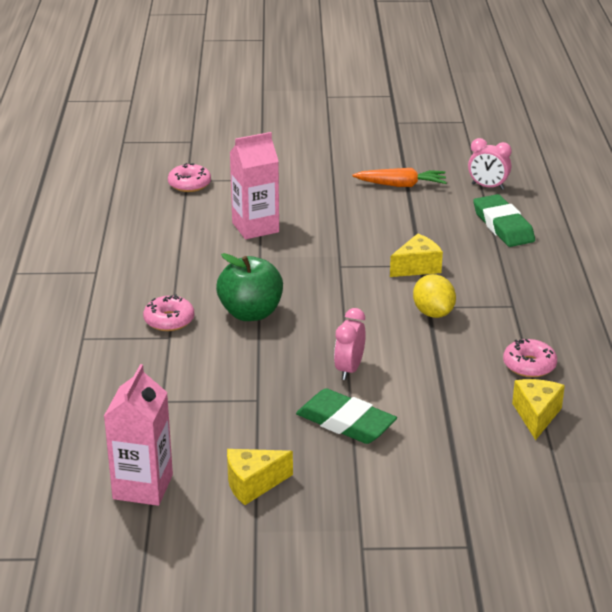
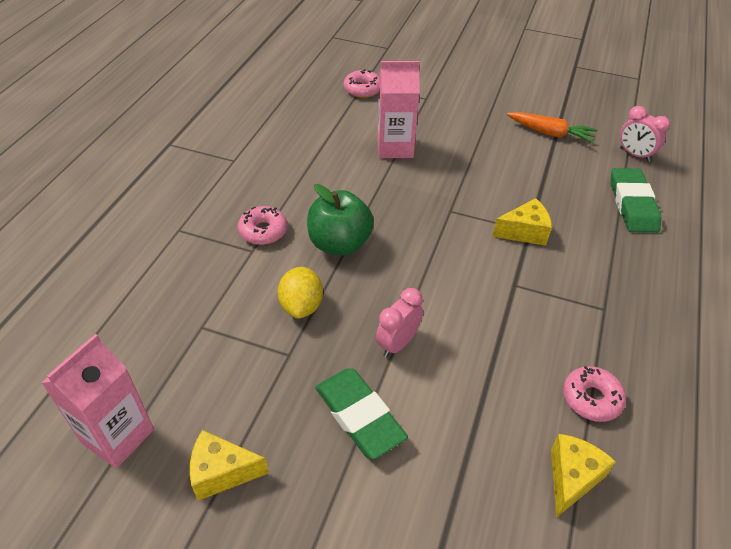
camera: 20 degrees right, 15 degrees up
(433, 313) = (516, 294): yellow lemon -> yellow lemon (301, 306)

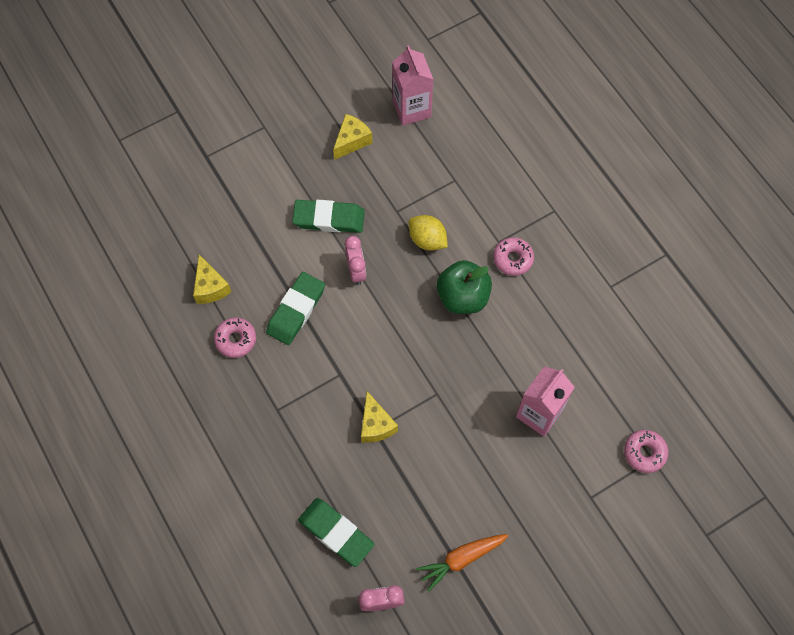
camera: 130 degrees right, 20 degrees up
(498, 366) = (296, 310): none -> green eraser
(524, 232) = (376, 425): yellow cheese -> yellow cheese turned 45 degrees counterclockwise

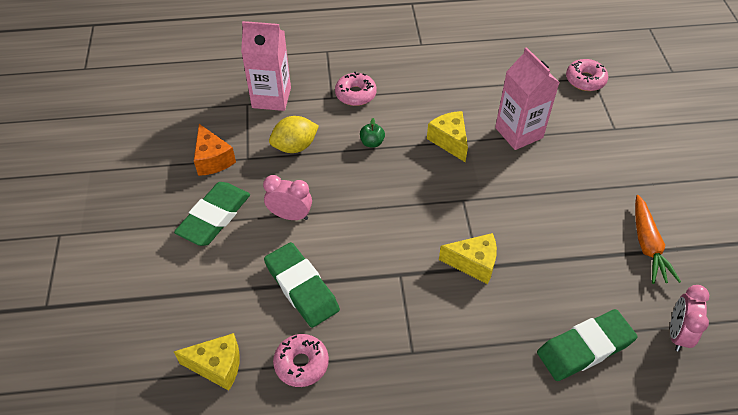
camera: 65 degrees left, 15 degrees down
(351, 141) = (142, 165): yellow cheese -> yellow cheese (449, 141)
(382, 187) = (213, 159): none -> orange cheese
(411, 109) = (147, 106): pink carton -> pink carton (271, 97)
(463, 297) = (372, 142): green apple -> green apple, size x0.44

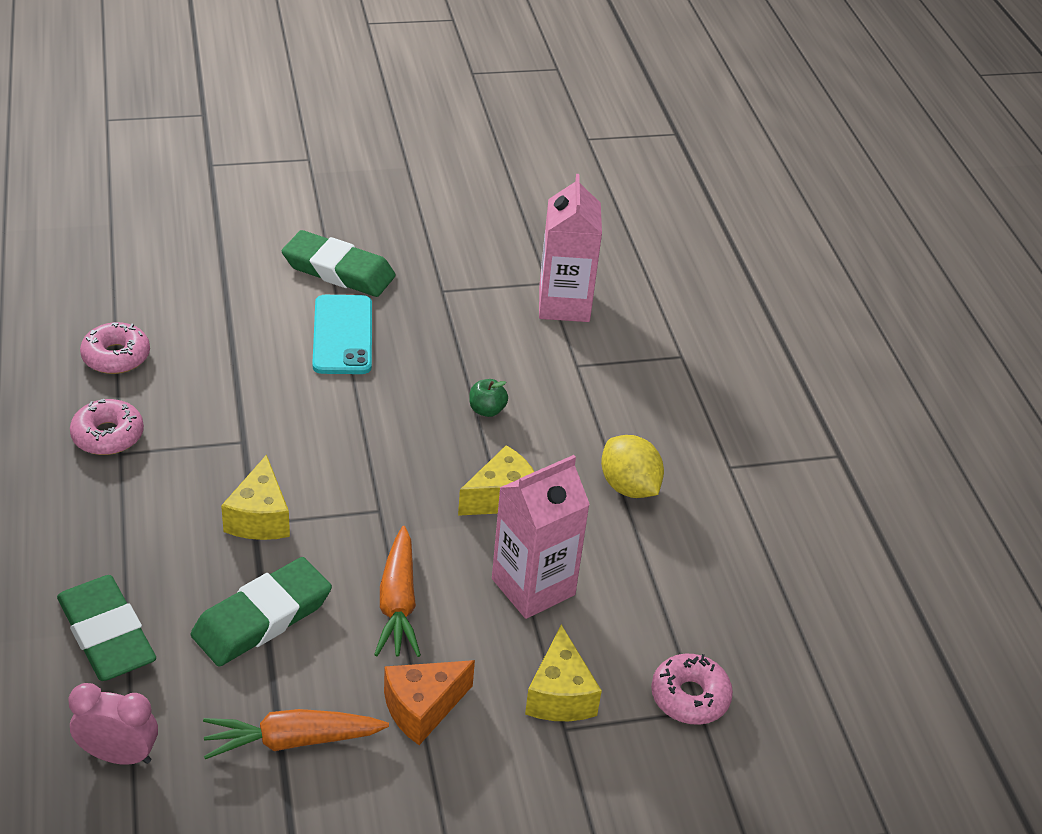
camera: 80 degrees right, 10 degrees down
(213, 159) = (436, 261): orange cheese -> orange cheese (422, 708)
(217, 366) = (121, 291): yellow cheese -> yellow cheese (560, 695)
(290, 215) = (343, 335): pink clock -> turquoise phone
(295, 146) = (469, 333): yellow lemon -> yellow lemon (629, 487)
(301, 287) = (226, 351): green eraser -> green eraser (262, 618)
(355, 94) = (588, 390): pink donut -> pink donut (108, 435)
(538, 193) = (398, 603): none -> orange carrot

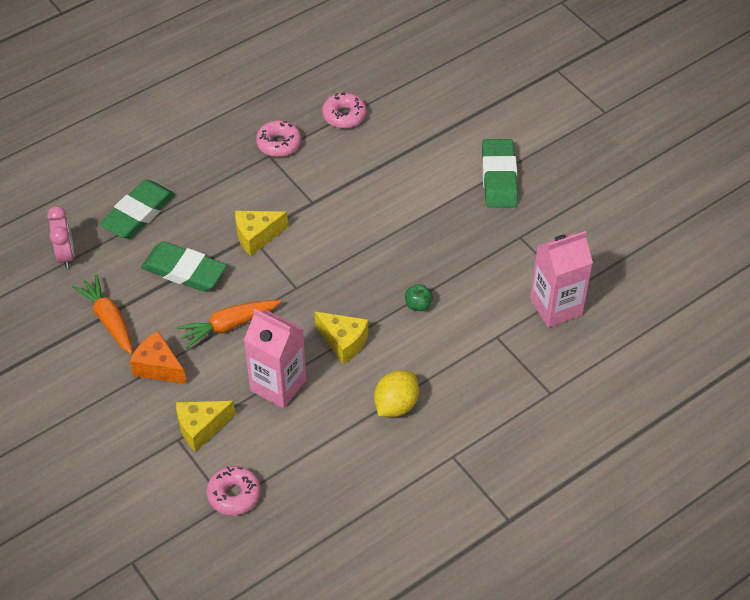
camera: 70 degrees right, 10 degrees up
(343, 335) = (437, 206): turquoise phone -> none

